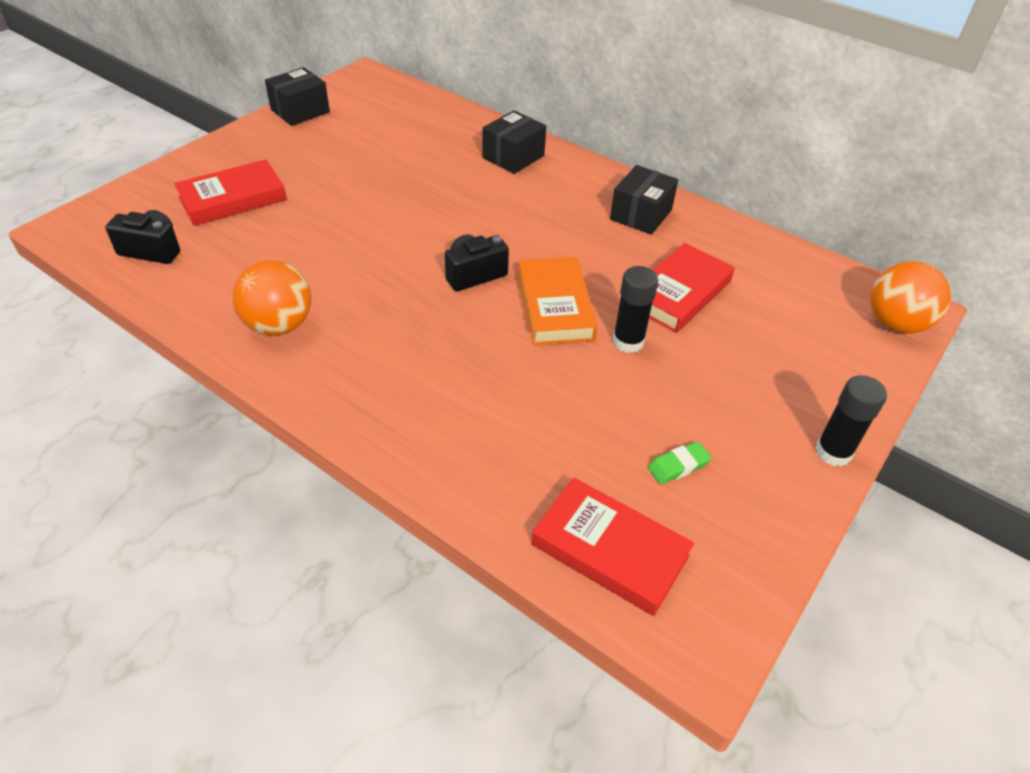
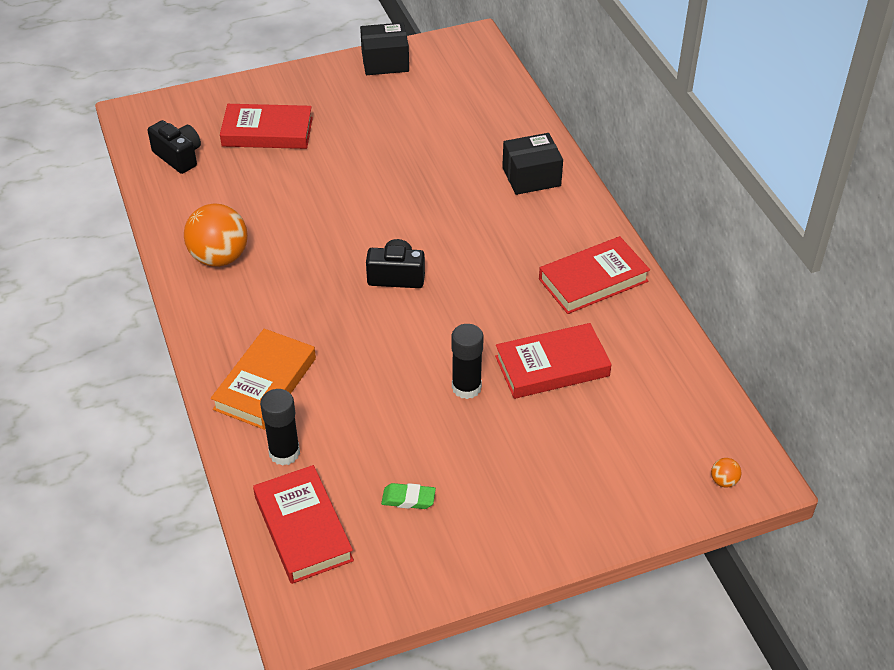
camera: 35 degrees right, 0 degrees up
(555, 306) = (436, 332): orange book -> orange book (265, 384)
(641, 214) = (593, 280): black box -> red book
(833, 452) = (541, 551): black glue stick -> black glue stick (284, 453)
(895, 323) = (723, 481): orange ball -> orange ball, size x0.41

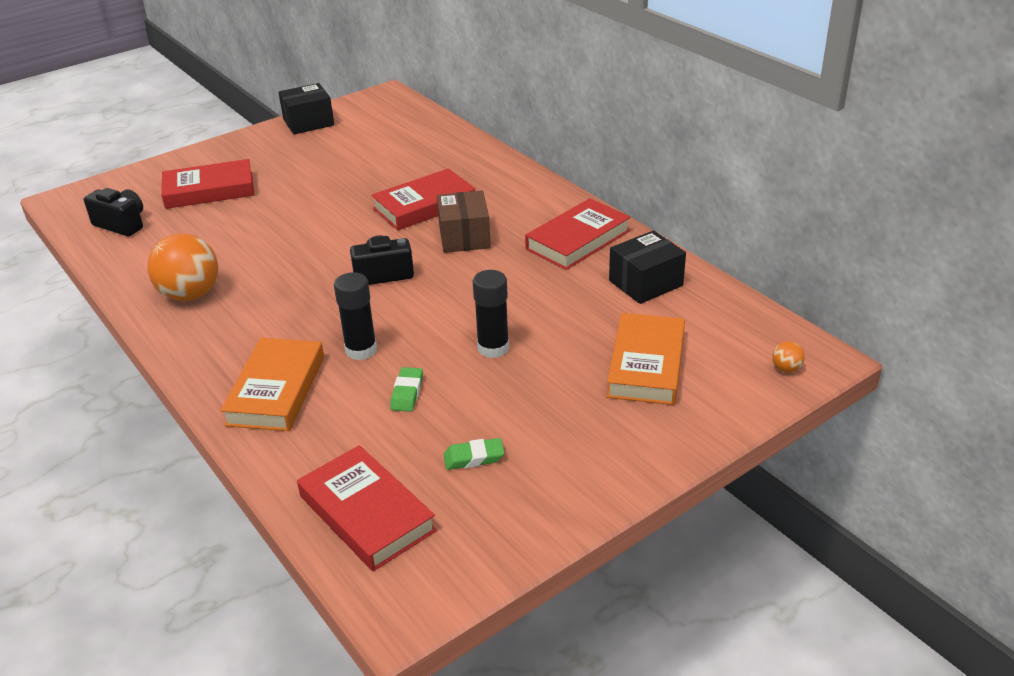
camera: 15 degrees left, 10 degrees down
(284, 453) = (319, 447): black glue stick -> black glue stick (361, 350)
(374, 416) = (407, 393): none -> green eraser
(486, 249) = (464, 237): none -> brown box
(531, 176) = (483, 177): black box -> black box (645, 283)
(552, 366) = (571, 313): red book -> red book (424, 205)
(597, 442) = (646, 365): none -> orange book

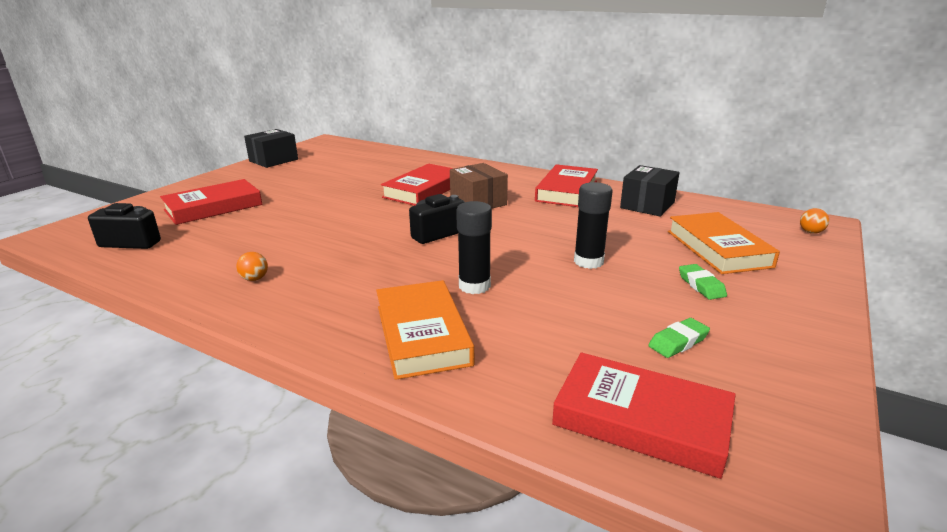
camera: 25 degrees left, 10 degrees down
(190, 294) = (255, 279): orange ball -> orange ball, size x0.41
(407, 393) = (554, 307): green eraser -> green eraser (701, 285)

